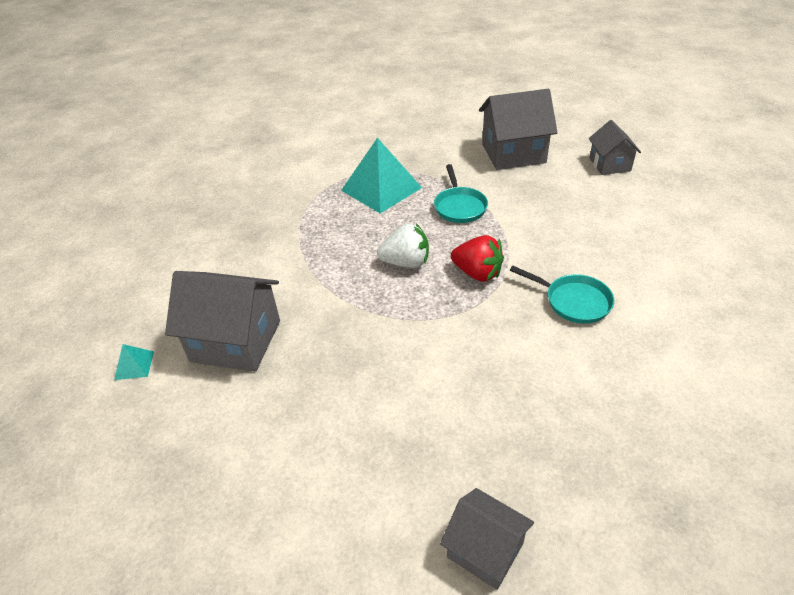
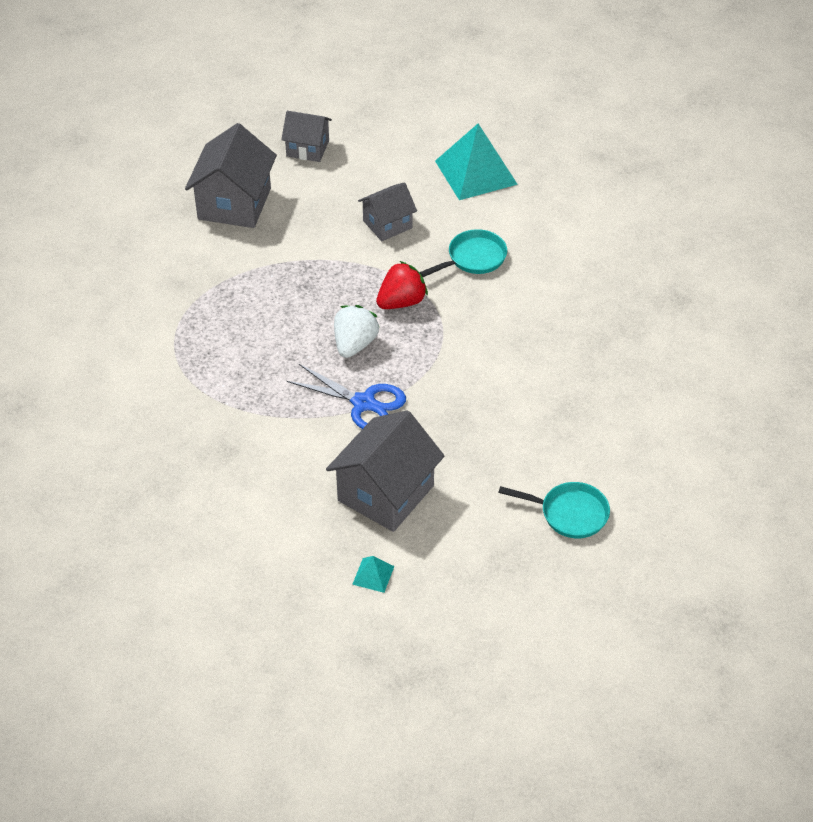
camera: 70 degrees left, 5 degrees up
(339, 291) = (363, 403): none -> blue scissors
(381, 189) = (219, 325): turquoise pyramid -> turquoise pyramid (476, 172)
(459, 206) = (296, 277): turquoise pan -> turquoise pan (570, 513)
(485, 550) = (661, 397): grey house -> grey house (387, 224)

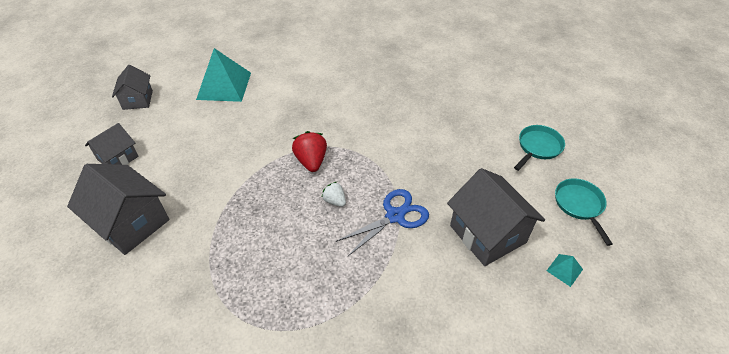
camera: 65 degrees left, 0 degrees up
(354, 344) = (334, 201): white strawberry -> white strawberry, size x0.61
(387, 224) = (233, 142): grey house -> grey house (138, 100)
(473, 258) = (298, 113): turquoise pan -> turquoise pan (579, 205)

